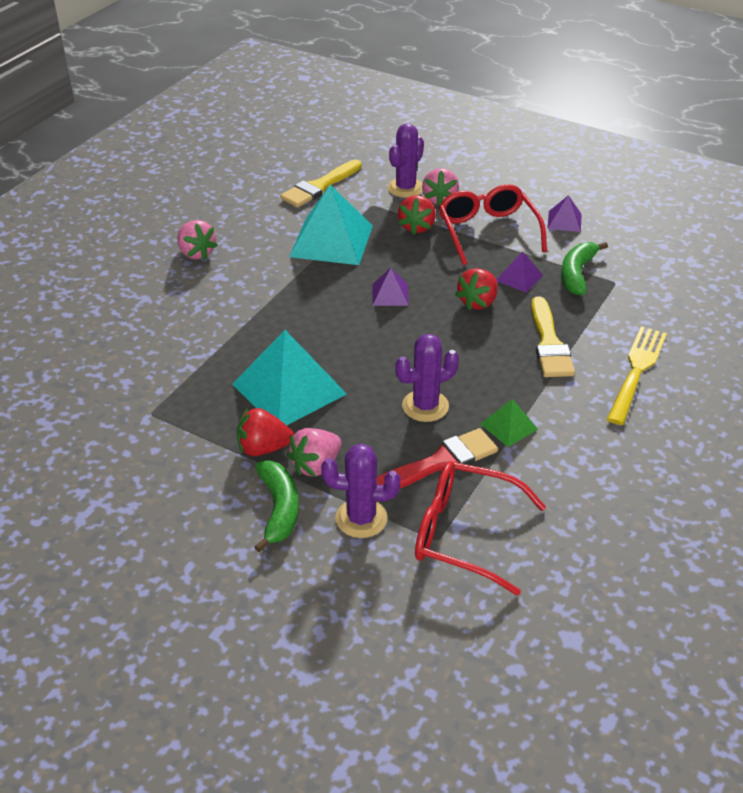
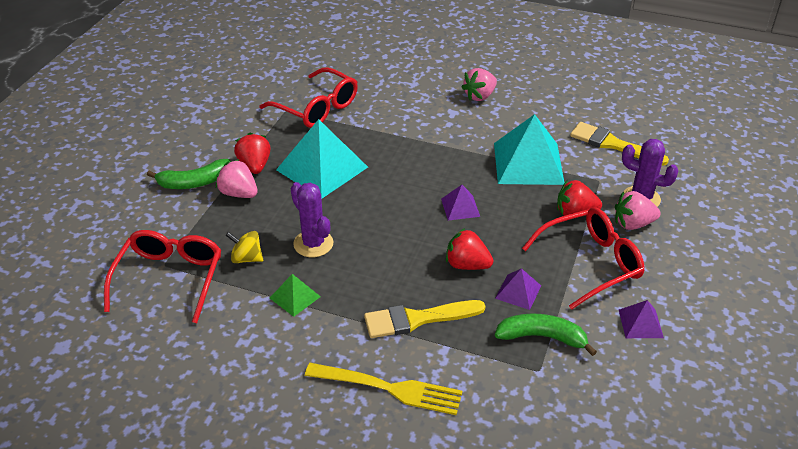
camera: 80 degrees right, 0 degrees up
(158, 384) = (316, 108): none -> red glasses
(361, 518) = (185, 223): purple cactus -> none
(439, 462) = (246, 258): red brush -> yellow spinning top

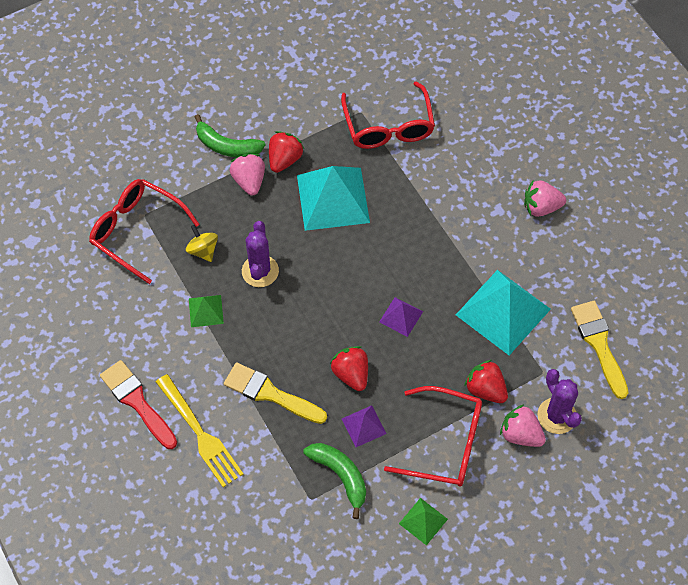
camera: 40 degrees right, 20 degrees up
(169, 279) = (137, 231): red glasses -> red glasses turned 105 degrees counterclockwise
(302, 404) = (137, 402): none -> red brush
(640, 323) = (423, 521): purple pyramid -> green pyramid

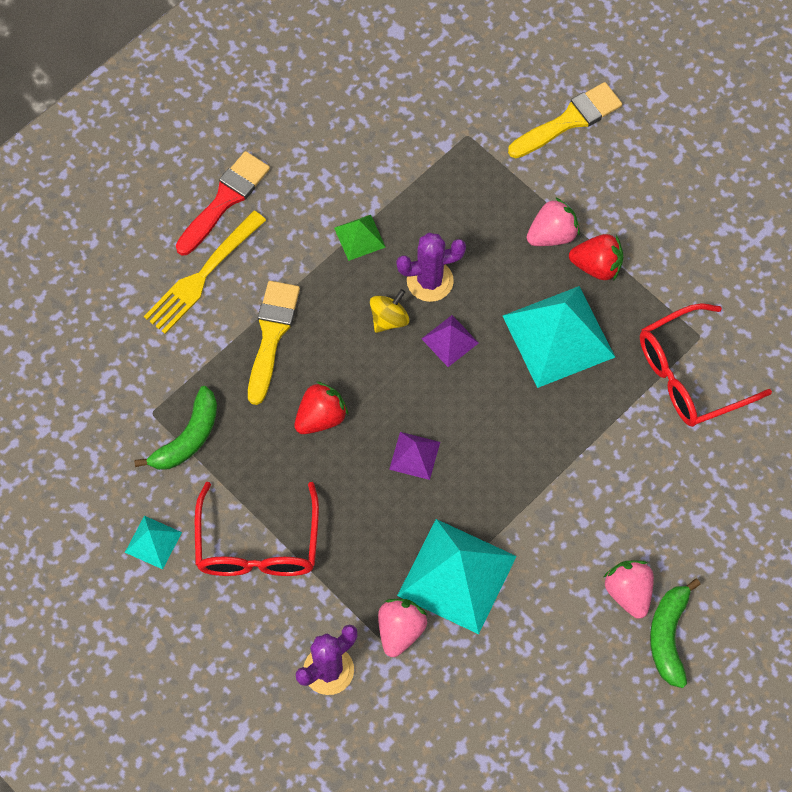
camera: 75 degrees right, 5 degrees up
(137, 231) = (442, 135): red glasses -> none
(203, 250) = (439, 211): yellow spinning top -> yellow spinning top (389, 319)
(227, 146) = (594, 196): green banana -> green banana (668, 636)
(364, 426) = (257, 448): purple pyramid -> purple pyramid (450, 341)
(423, 521) = (153, 542): green pyramid -> turquoise pyramid
(485, 389) = (342, 577): red strawberry -> none
(520, 434) = (292, 631): pink strawberry -> pink strawberry (400, 630)
(599, 344) = (444, 704): yellow brush -> yellow brush (569, 120)

